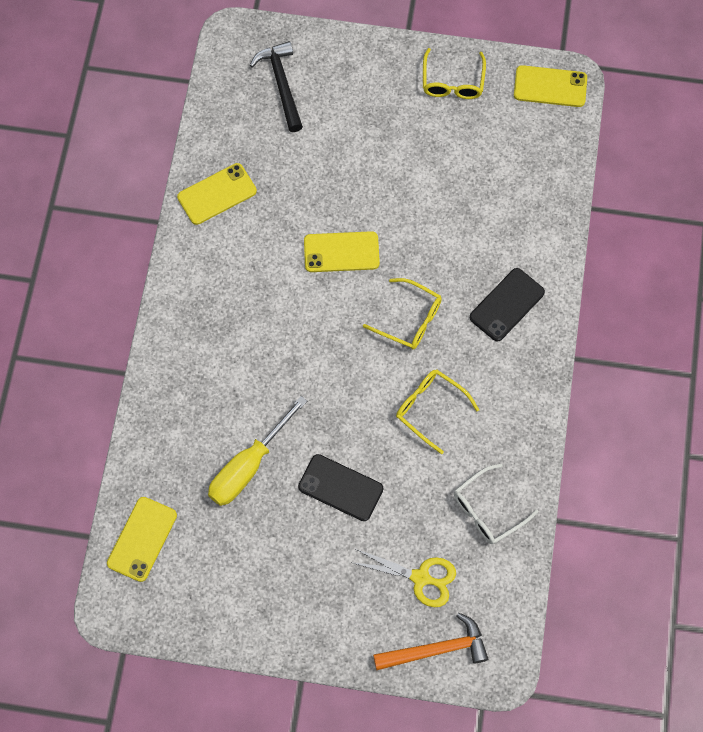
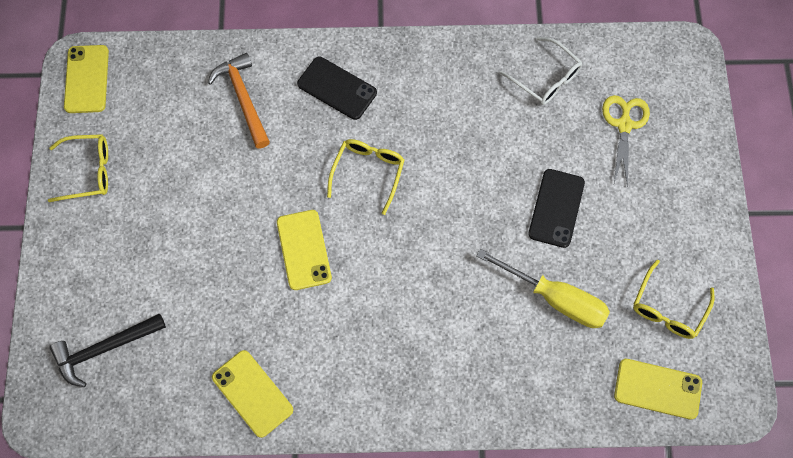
camera: 100 degrees left, 0 degrees up
(430, 409) = (458, 140): yellow glasses -> yellow glasses (668, 308)
(436, 649) = (685, 102): orange hammer -> orange hammer (243, 98)

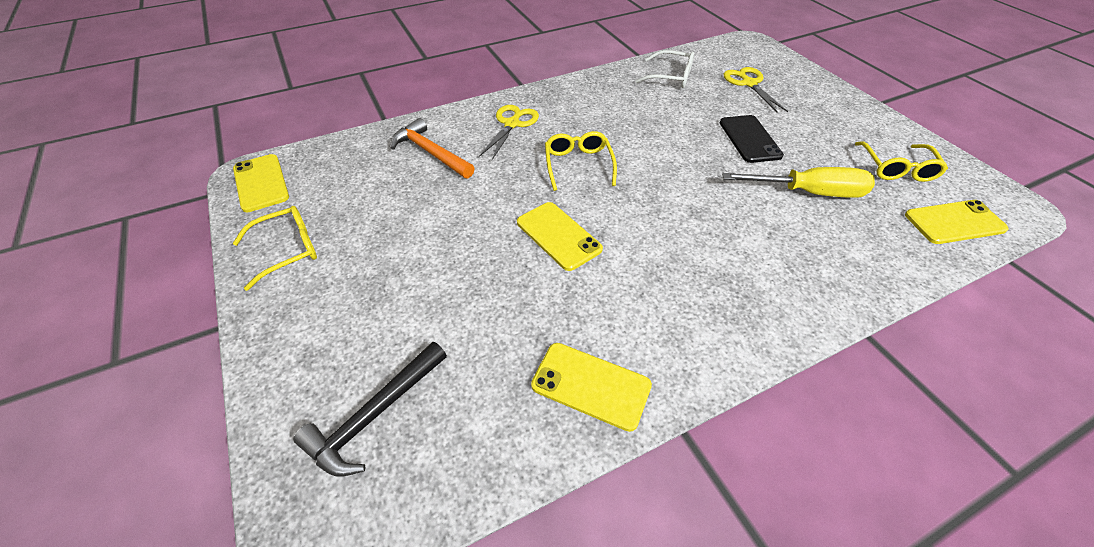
camera: 25 degrees left, 20 degrees down
(337, 88) = (512, 124): black phone -> yellow scissors

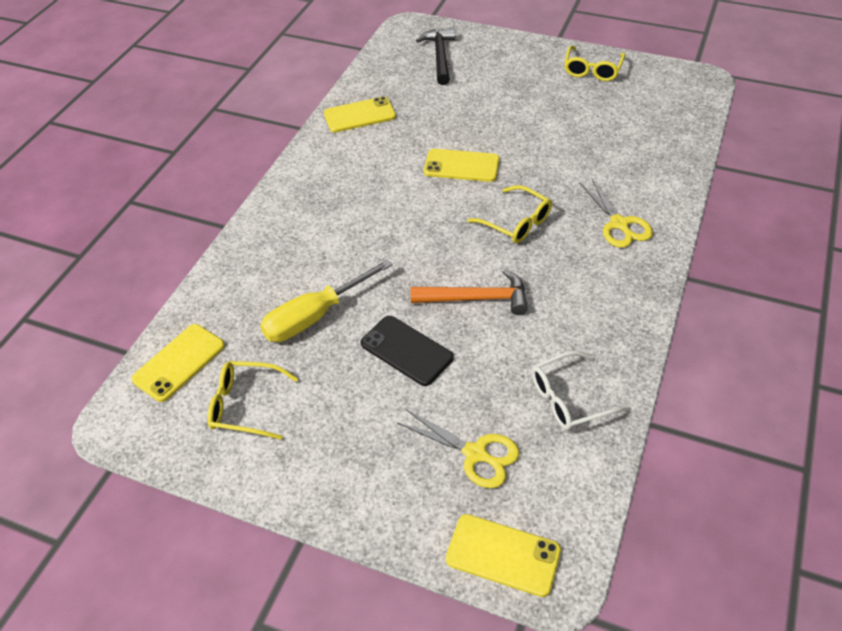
camera: 140 degrees right, 0 degrees up
(261, 183) = (683, 81): yellow phone -> yellow phone (503, 555)
(430, 152) = (630, 162): orange hammer -> orange hammer (476, 298)
(896, 168) = (246, 405): yellow glasses -> yellow glasses turned 45 degrees counterclockwise

